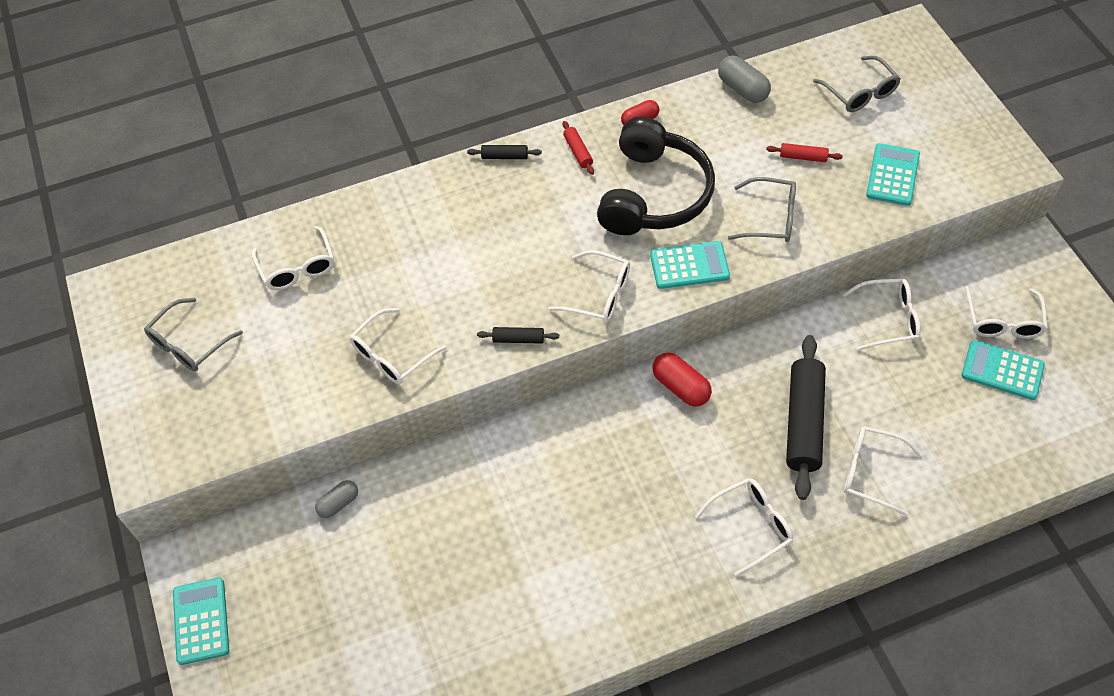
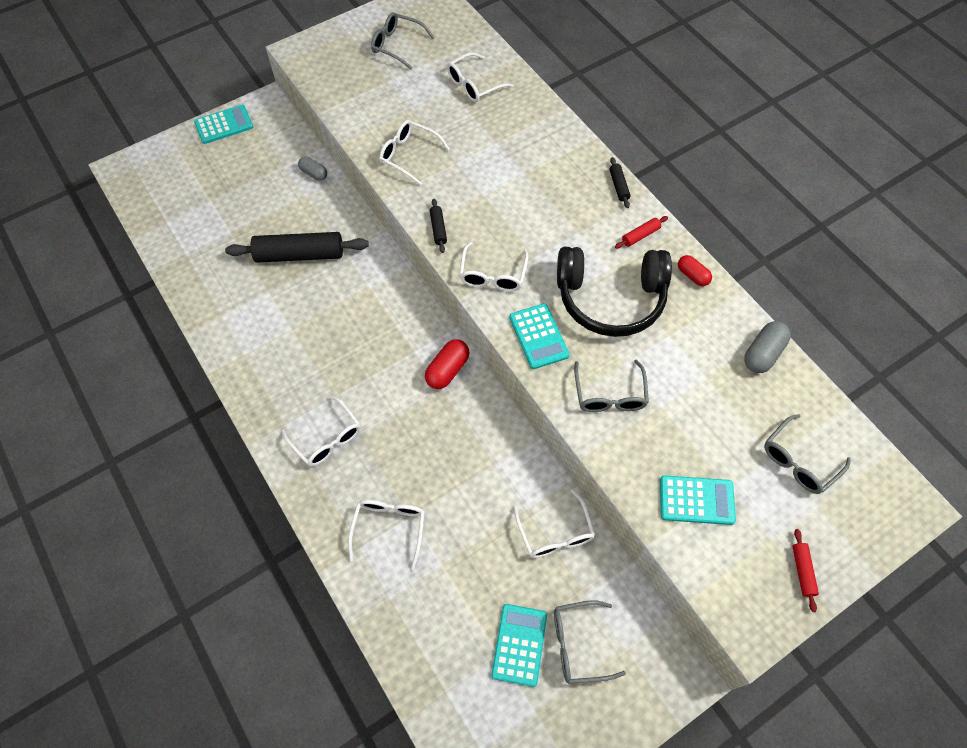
camera: 75 degrees right, 5 degrees up
(803, 157) = (693, 415): red rolling pin -> red rolling pin (802, 571)
(803, 422) = (430, 469): black rolling pin -> black rolling pin (300, 255)
(1003, 321) = (578, 644): white glasses -> grey glasses

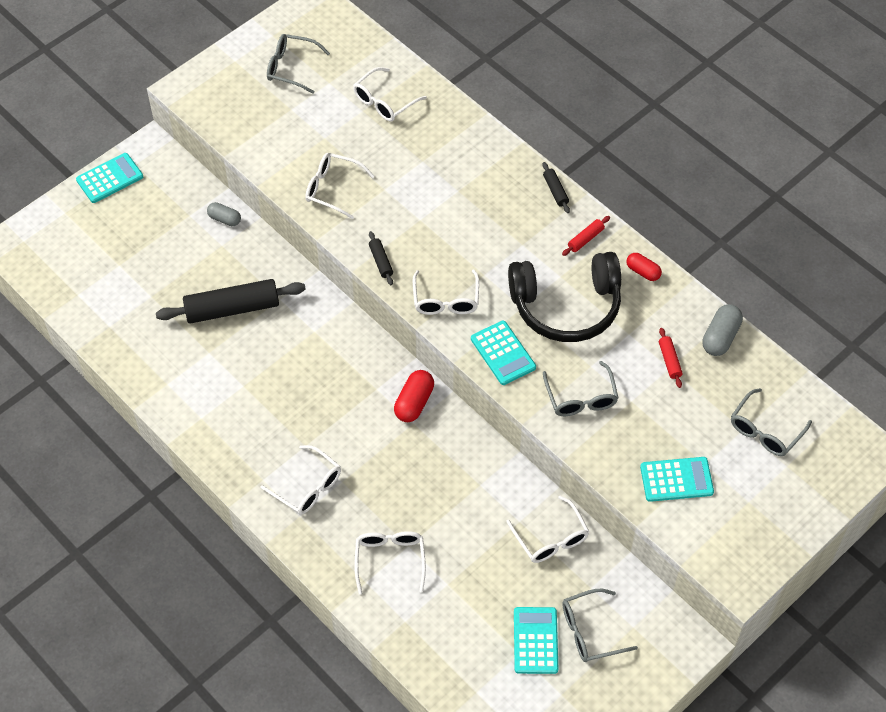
camera: 10 degrees left, 5 degrees down
(802, 571) = (779, 525): red rolling pin -> red rolling pin (669, 360)

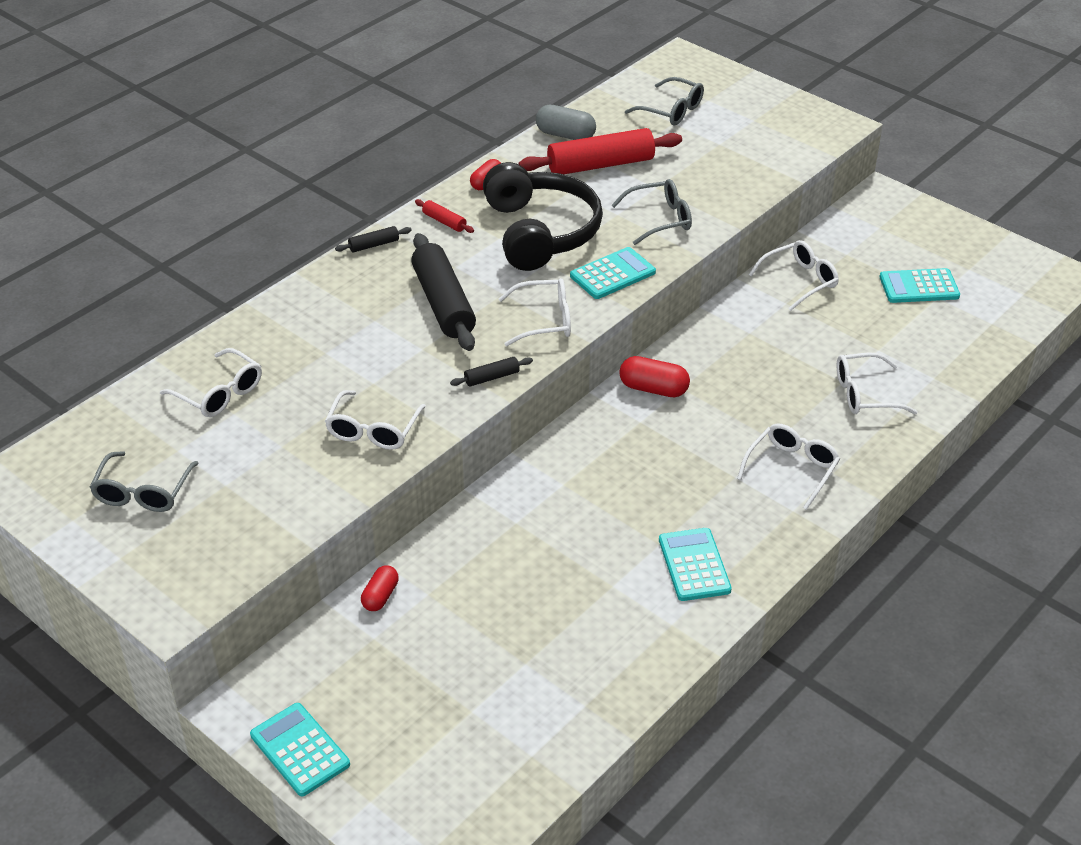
camera: 95 degrees left, 15 degrees down
(224, 219) = (380, 596): grey capsule -> red capsule
(232, 309) = (537, 569): black rolling pin -> black rolling pin (443, 303)
(590, 631) = (894, 253): grey glasses -> none
(669, 360) = (600, 165): red rolling pin -> red rolling pin, size x2.25
(676, 479) = (742, 159): turquoise calculator -> turquoise calculator (694, 565)

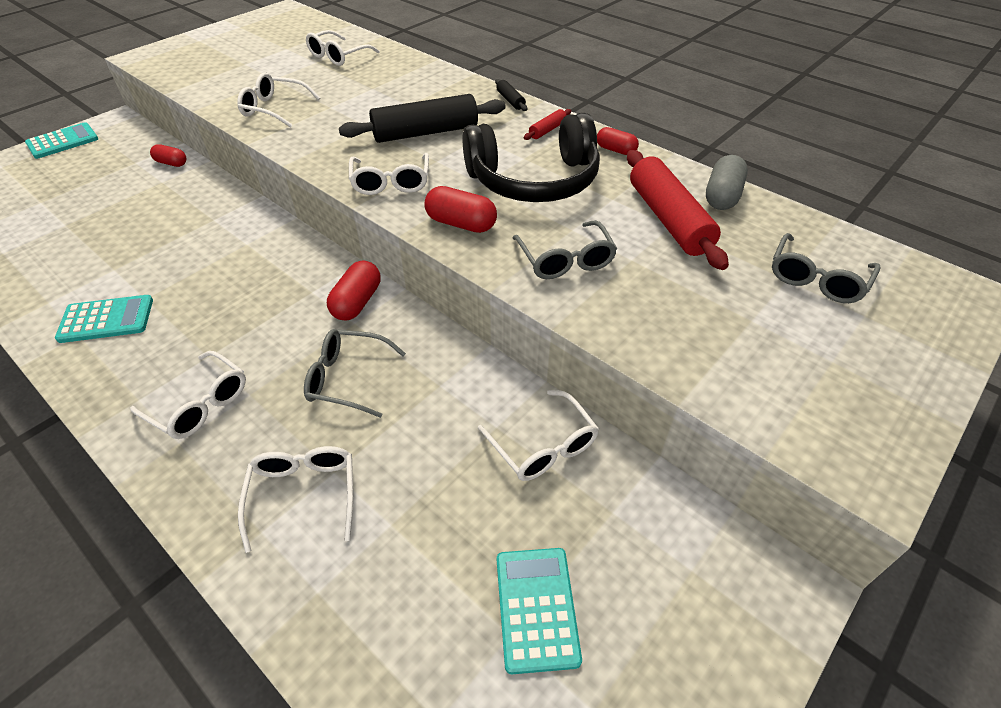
camera: 90 degrees right, 5 degrees up
(143, 492) = (251, 42): grey glasses -> grey glasses (347, 378)
(492, 377) = (318, 156): black rolling pin -> none
(612, 274) = (461, 224): turquoise calculator -> red capsule

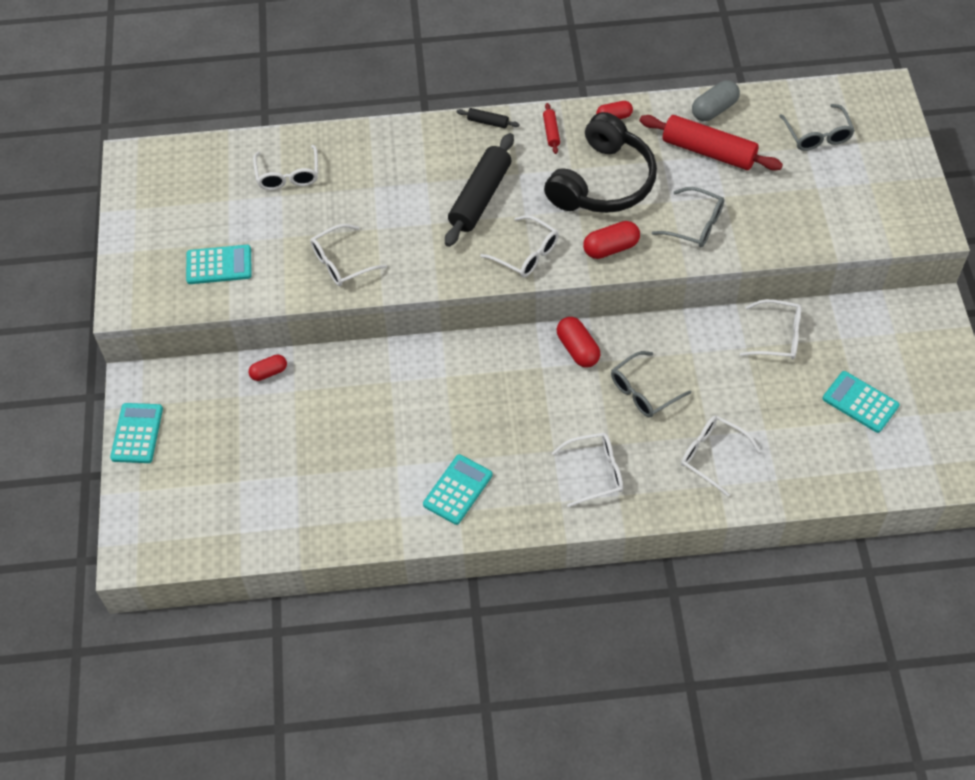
camera: 45 degrees left, 10 degrees up
(217, 69) = (219, 265): none -> turquoise calculator
(722, 196) = (714, 109): grey capsule -> grey capsule turned 75 degrees clockwise

